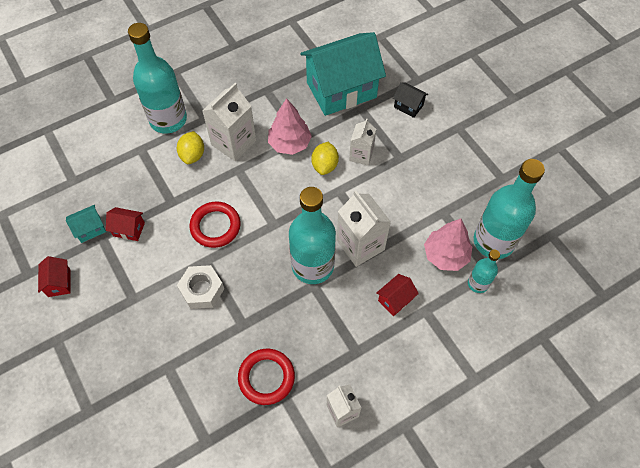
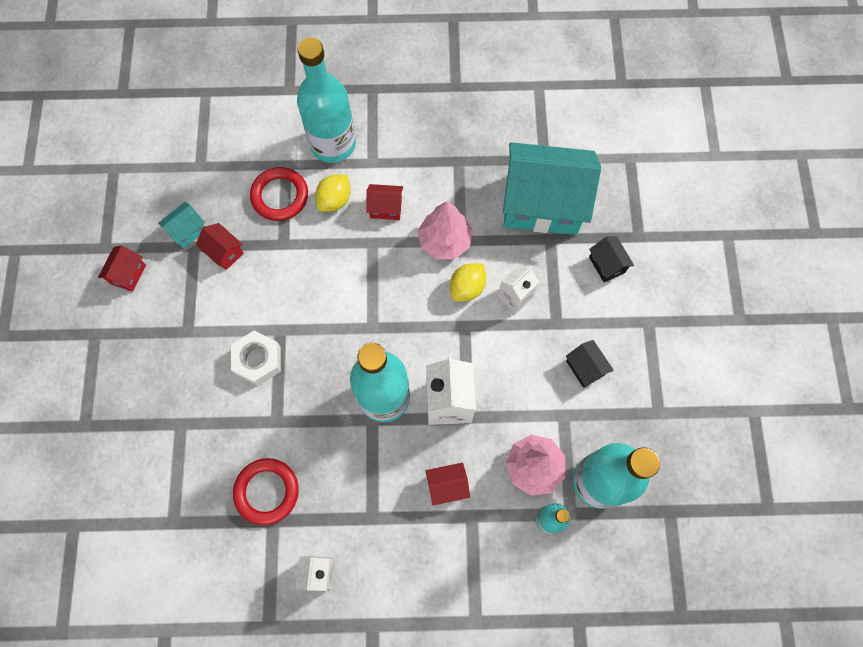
camera: 30 degrees right, 10 degrees up
(90, 229) = (187, 231): turquoise house -> turquoise house turned 45 degrees counterclockwise
(215, 226) = (311, 296): red ring -> red ring (280, 196)
(233, 142) = (386, 208): white carton -> red house
(437, 175) = (585, 368): none -> black house

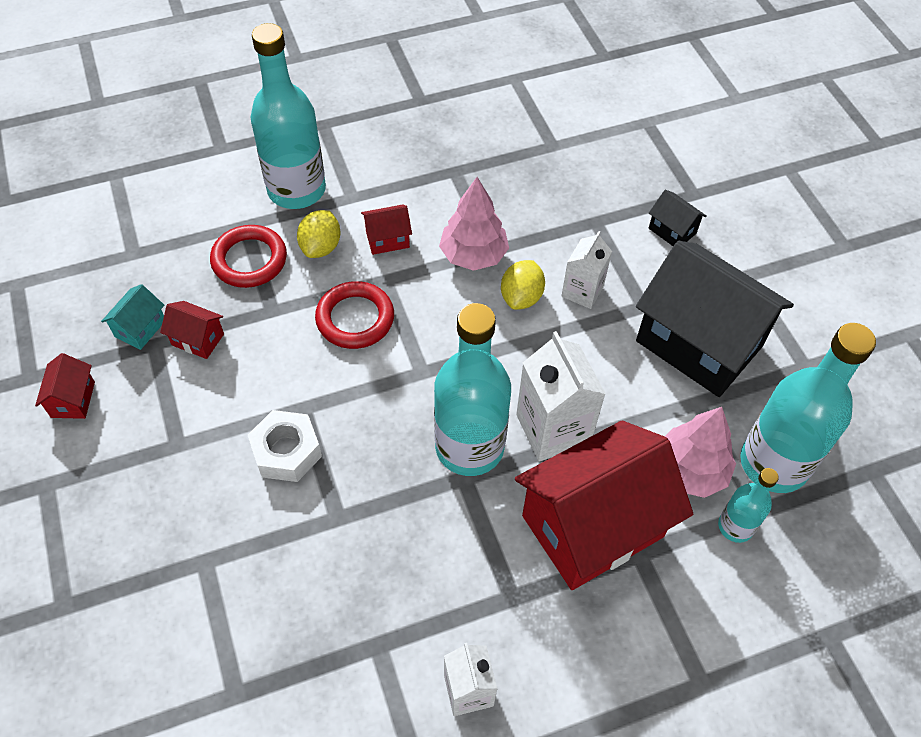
camera: 20 degrees left, 15 degrees down
(267, 491) = (356, 610): red ring -> red ring (355, 318)
(447, 485) = (592, 526): red house -> red house, size x2.44
(542, 204) = (571, 190): turquoise house -> none
(585, 368) = (699, 343): black house -> black house, size x2.44

